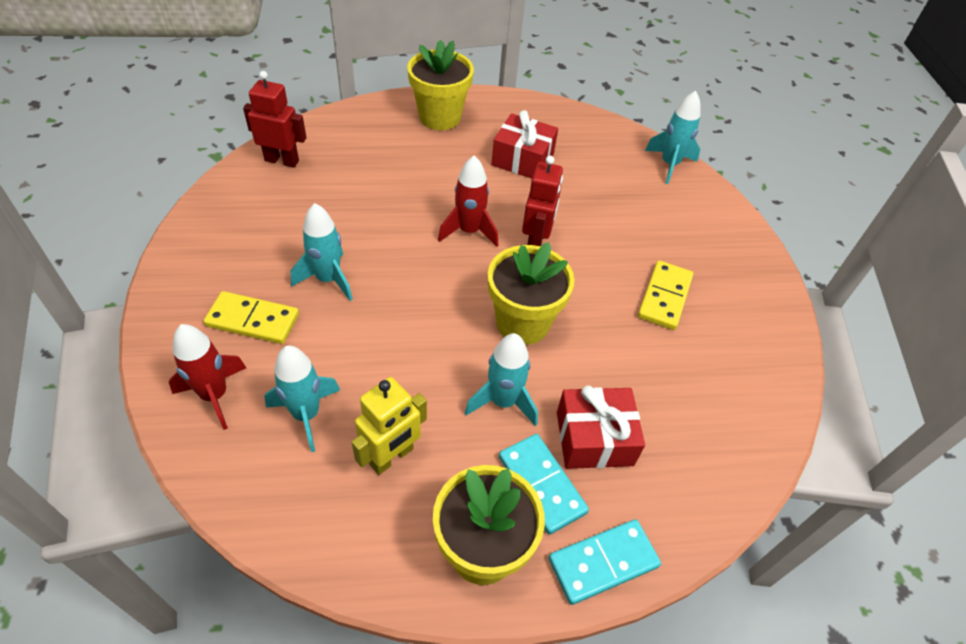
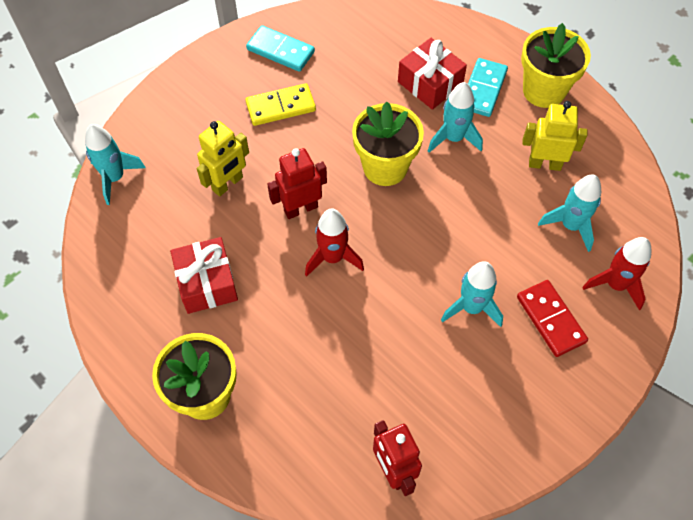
camera: 125 degrees left, 10 degrees up
(253, 320) = (551, 319): yellow domino -> red domino
(603, 562) = (494, 43): turquoise domino -> turquoise domino (280, 51)
(604, 216) = (228, 184): none -> yellow robot

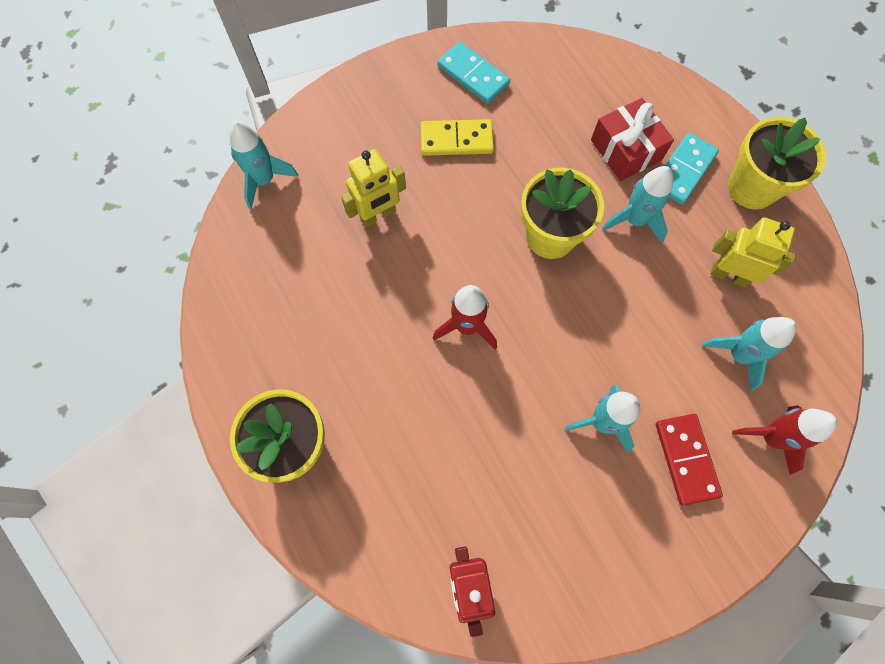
camera: 15 degrees right, 10 degrees up
(207, 283) = (328, 321): red gift -> none
(300, 208) = (447, 262): red robot -> none

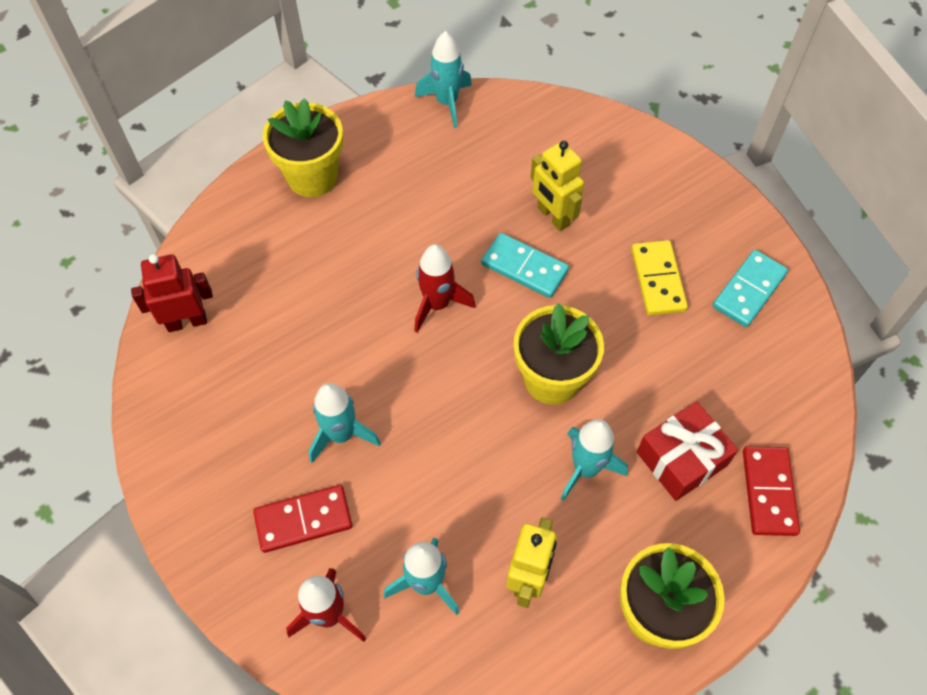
camera: 85 degrees right, 10 degrees down
(264, 180) = (576, 119): turquoise rocket -> turquoise rocket (447, 102)
(653, 97) = (768, 492): none -> red domino
(683, 170) = (665, 527): turquoise domino -> turquoise domino (524, 267)

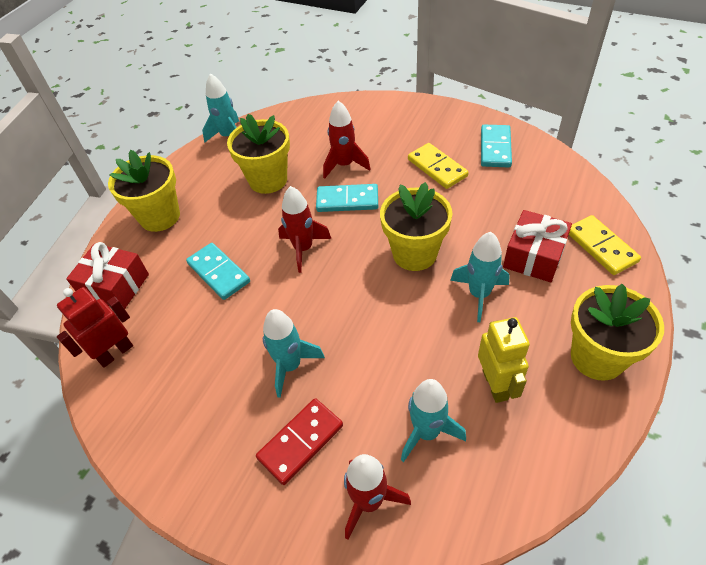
camera: 25 degrees left, 10 degrees down
(224, 242) = (115, 286): none -> red gift
(333, 284) = (219, 273): none -> turquoise domino
(454, 190) = (268, 180): none -> yellow flower pot
(553, 216) = (344, 165): yellow robot -> red rocket
(768, 492) = (601, 247): red domino -> yellow domino

